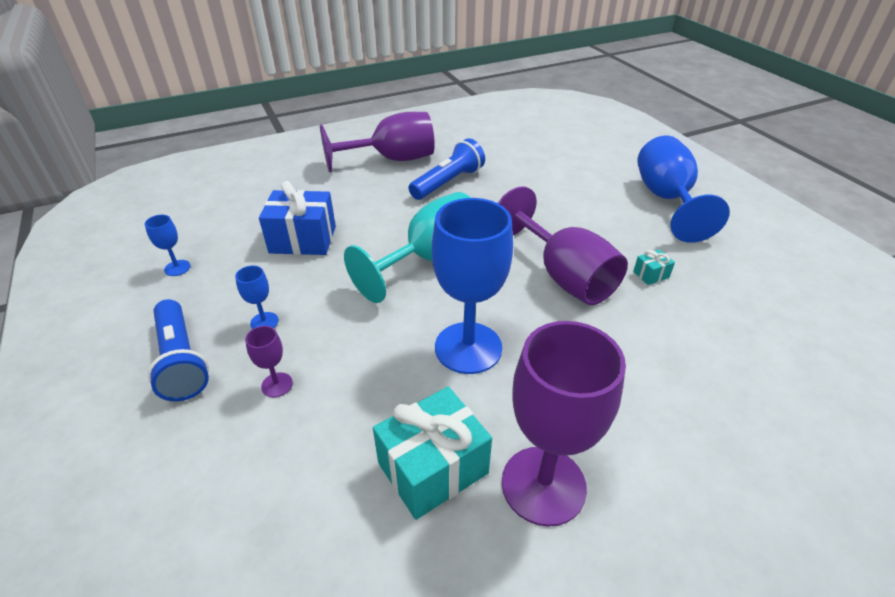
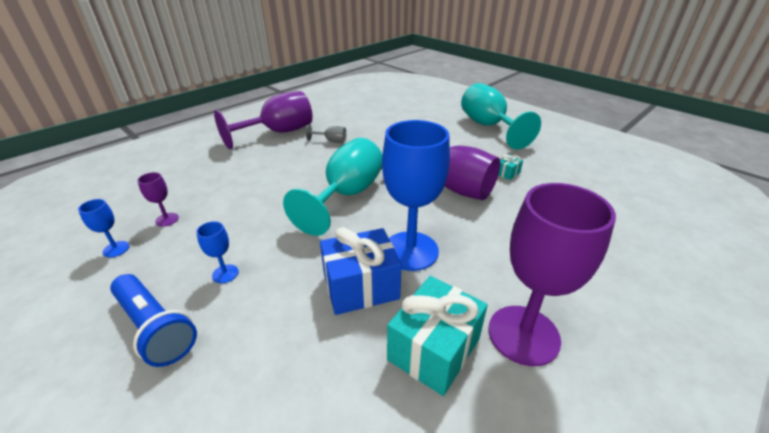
camera: 20 degrees left, 5 degrees down
(277, 385) = (262, 322): purple goblet -> purple goblet (167, 219)
(303, 240) = (230, 202): blue gift -> blue gift (361, 287)
(448, 183) = (331, 141): blue flashlight -> grey goblet
(666, 199) = (488, 126): blue goblet -> turquoise goblet

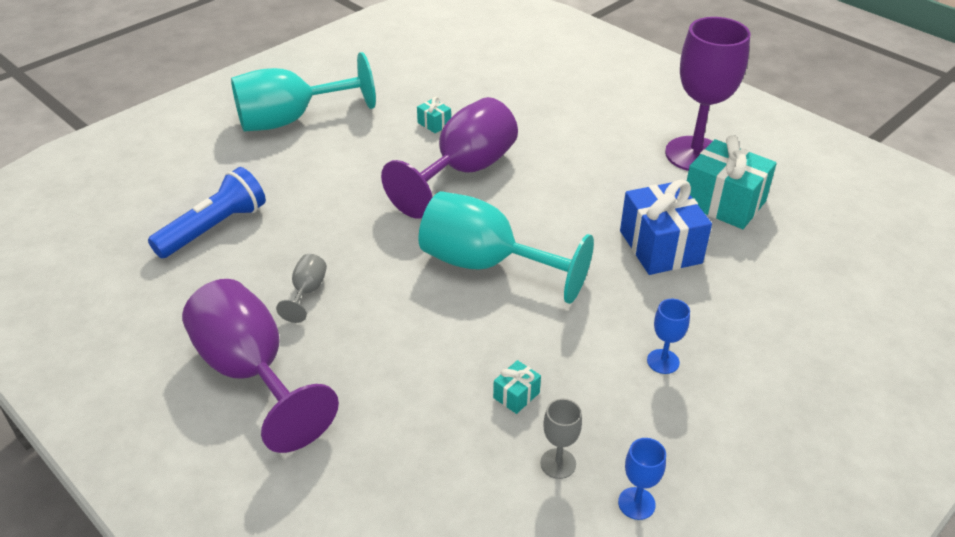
camera: 90 degrees left, 5 degrees up
(155, 327) = (756, 402): blue flashlight -> blue flashlight (214, 228)
(167, 219) = (558, 463): purple goblet -> grey goblet
(227, 205) = (516, 395): none -> turquoise gift
(410, 251) = (597, 211): blue goblet -> none

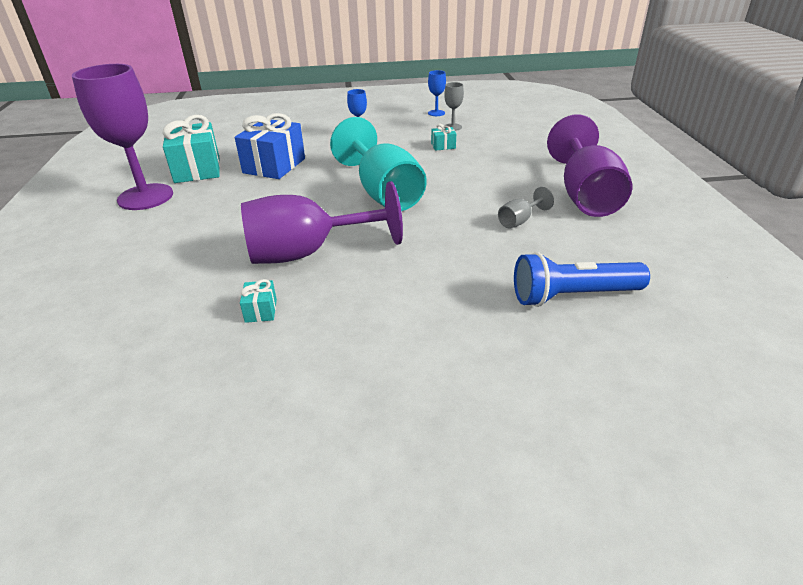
camera: 140 degrees left, 5 degrees down
(291, 120) = (399, 401): turquoise goblet -> none

